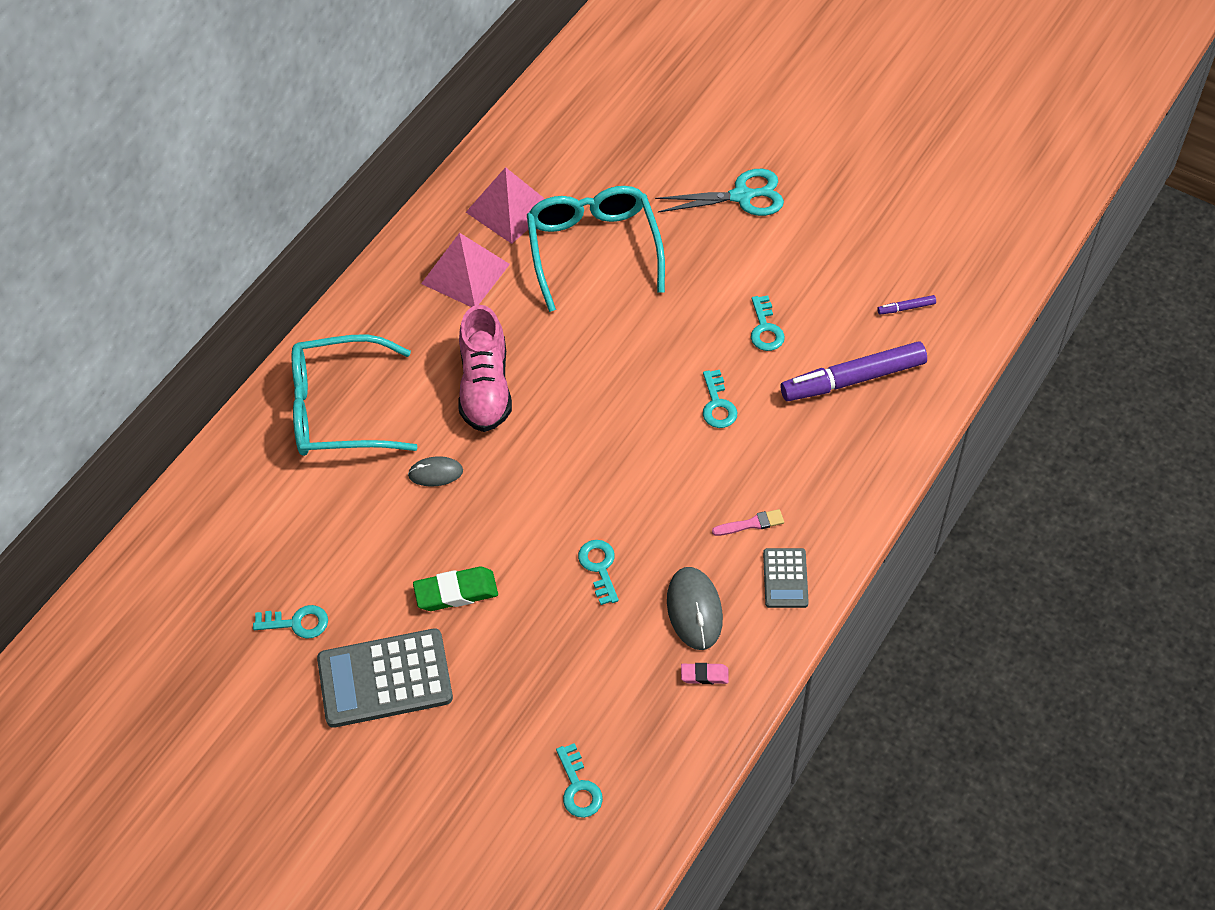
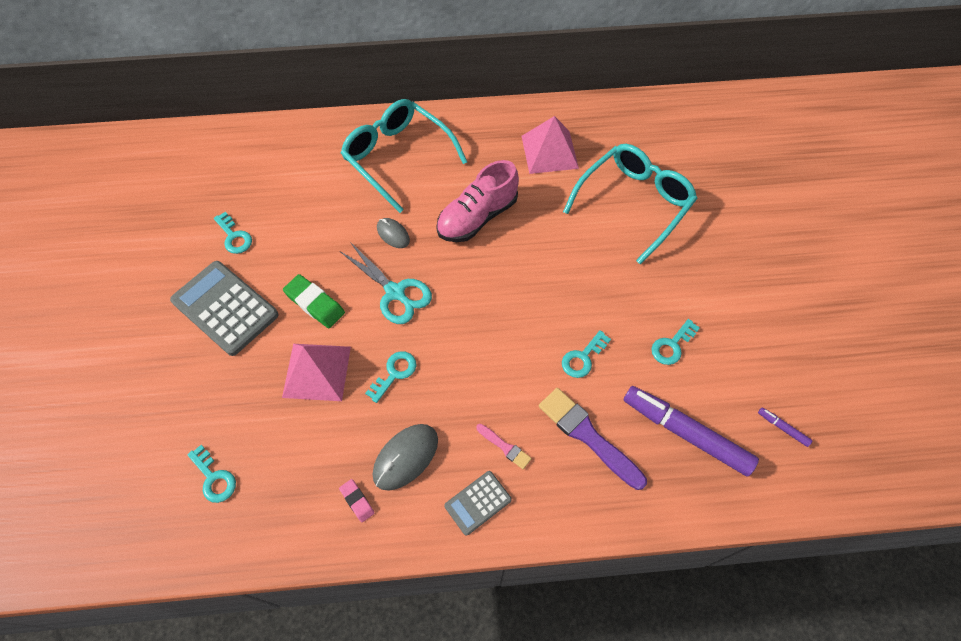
camera: 50 degrees right, 5 degrees up
(509, 209) = (618, 141): pink pyramid -> pink pyramid (316, 371)
(578, 787) = (214, 478): turquoise key -> turquoise key turned 75 degrees counterclockwise
(742, 196) = (763, 257): turquoise scissors -> turquoise scissors (395, 292)
(794, 453) = (587, 435): none -> purple brush

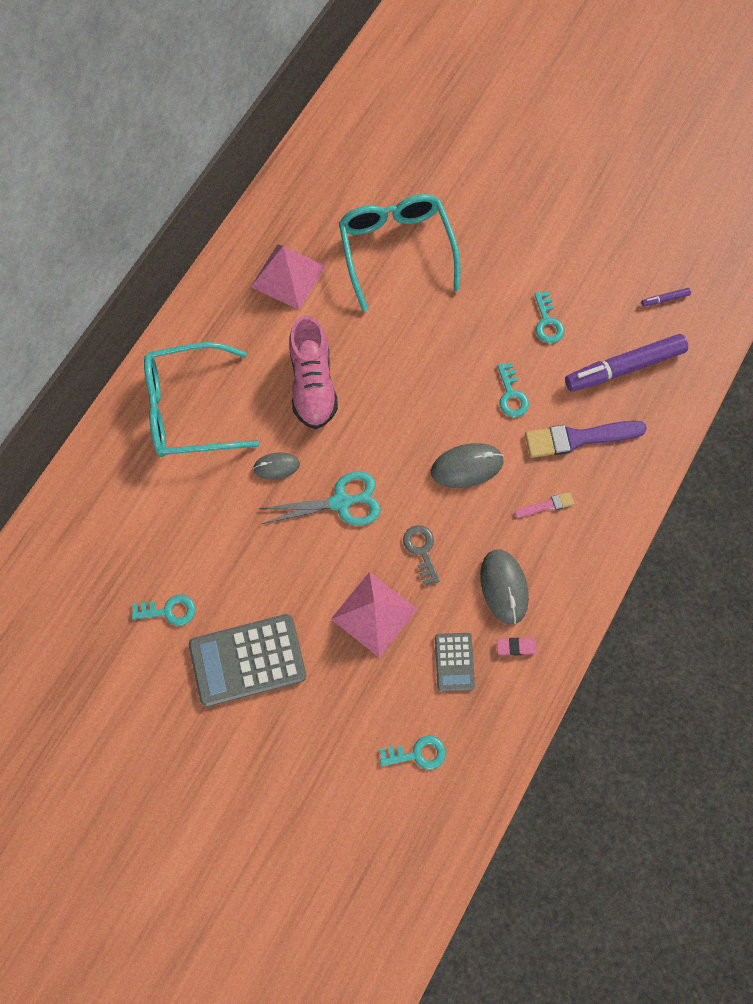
camera: 55 degrees left, 10 degrees up
(315, 303) = (302, 577): green eraser -> none
(394, 373) = (421, 550): turquoise key -> grey key
(478, 502) = (578, 555): grey calculator -> grey calculator (454, 662)
(492, 363) = (467, 466): none -> grey mouse

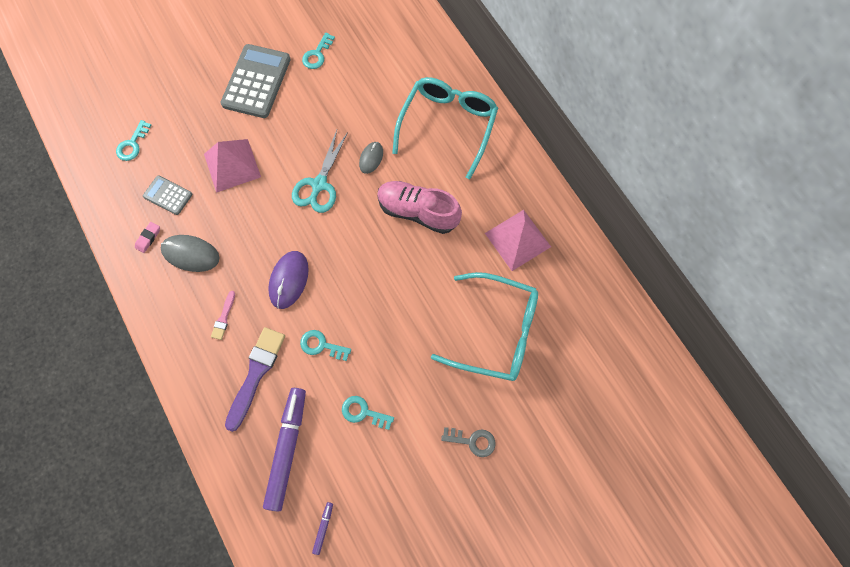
camera: 120 degrees right, 0 degrees up
(421, 550) = (252, 216): grey key -> grey key (472, 441)
(467, 466) = (289, 280): grey mouse -> purple mouse

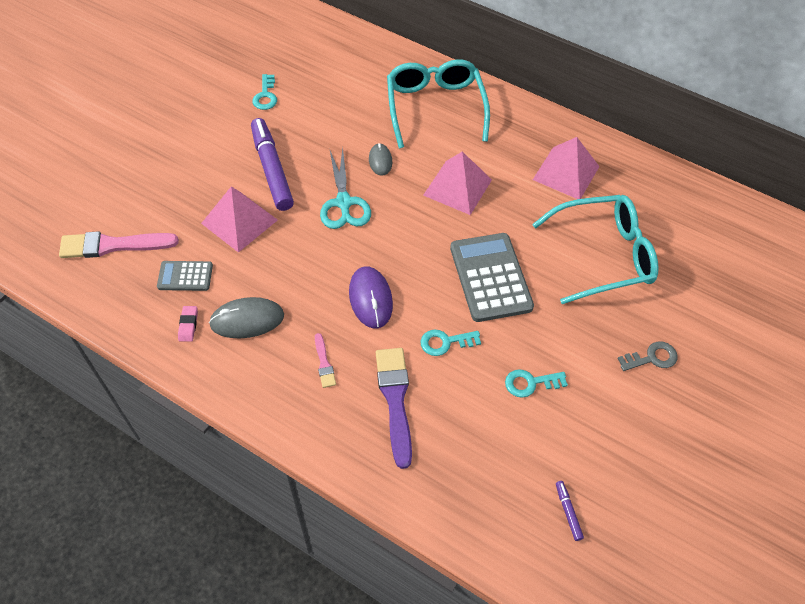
camera: 30 degrees left, 15 degrees down
(132, 144) = (113, 245): turquoise key -> pink brush
(256, 82) = (217, 140): grey calculator -> grey calculator (490, 277)
(287, 448) = (477, 455): purple marker -> purple marker (272, 169)
(418, 212) = (457, 187): pink shoe -> pink pyramid

